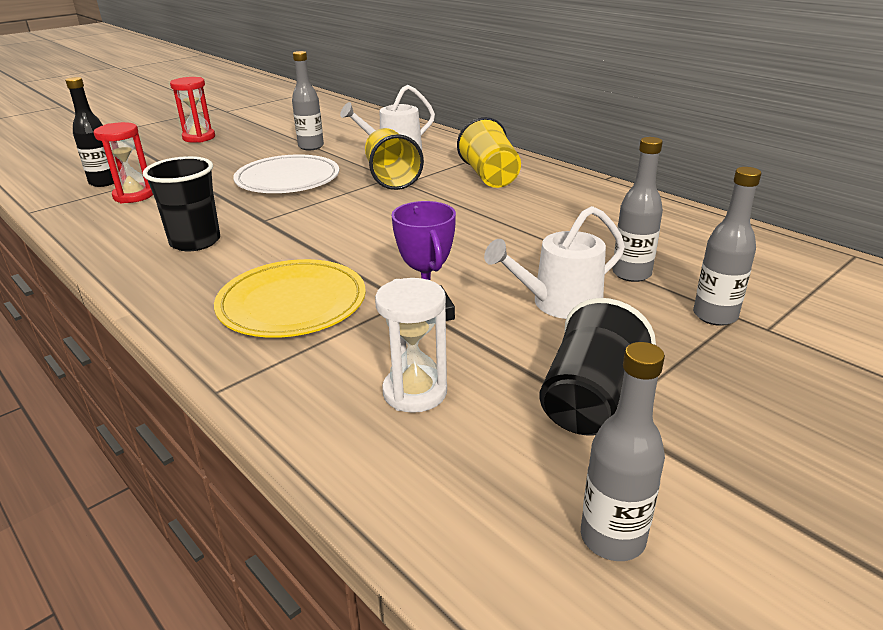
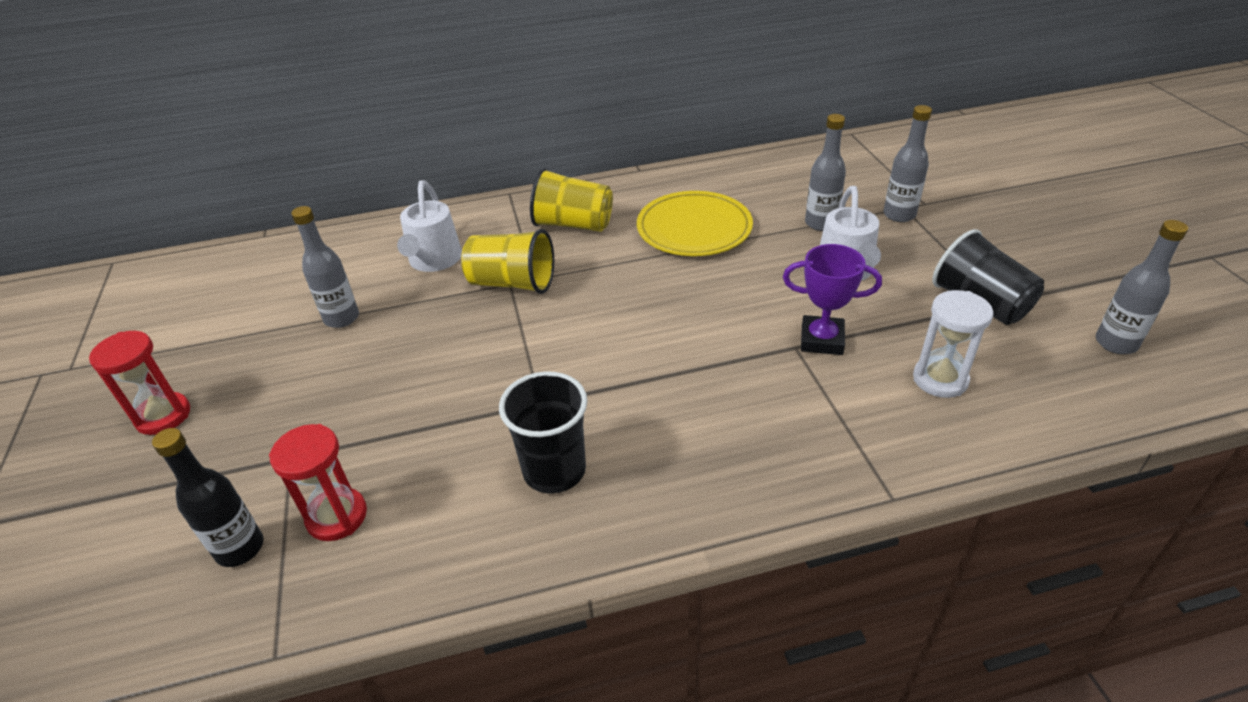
camera: 60 degrees left, 10 degrees up
(288, 179) = (434, 359): white plate -> none
(292, 304) = (758, 418): yellow plate -> yellow plate (694, 228)

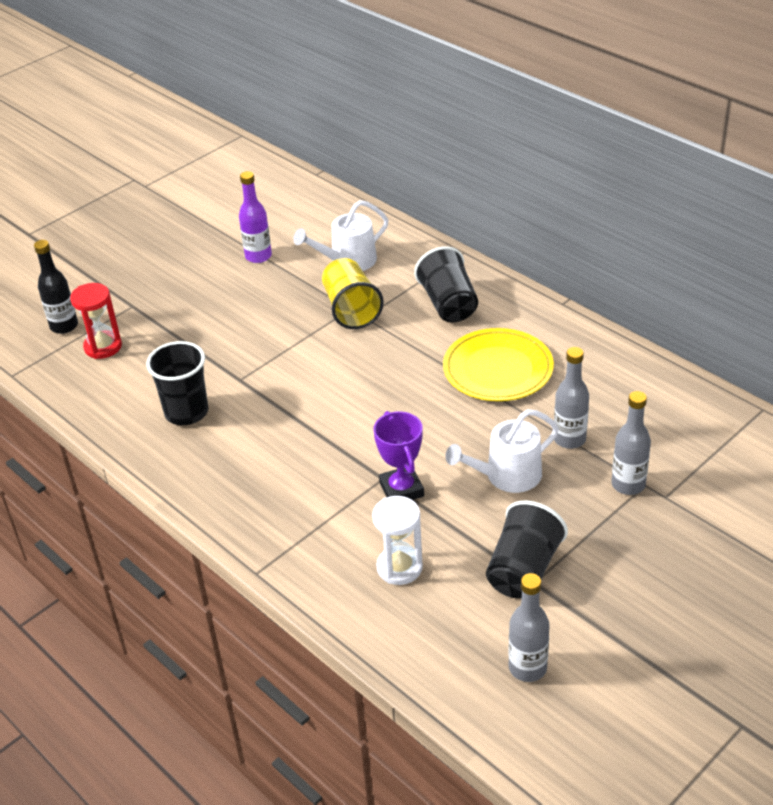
camera: 60 degrees right, 0 degrees up
(163, 416) = (132, 242): red hourglass -> none
(341, 318) = (258, 256): grey bottle -> purple bottle
(573, 224) = (448, 304): yellow cup -> black cup

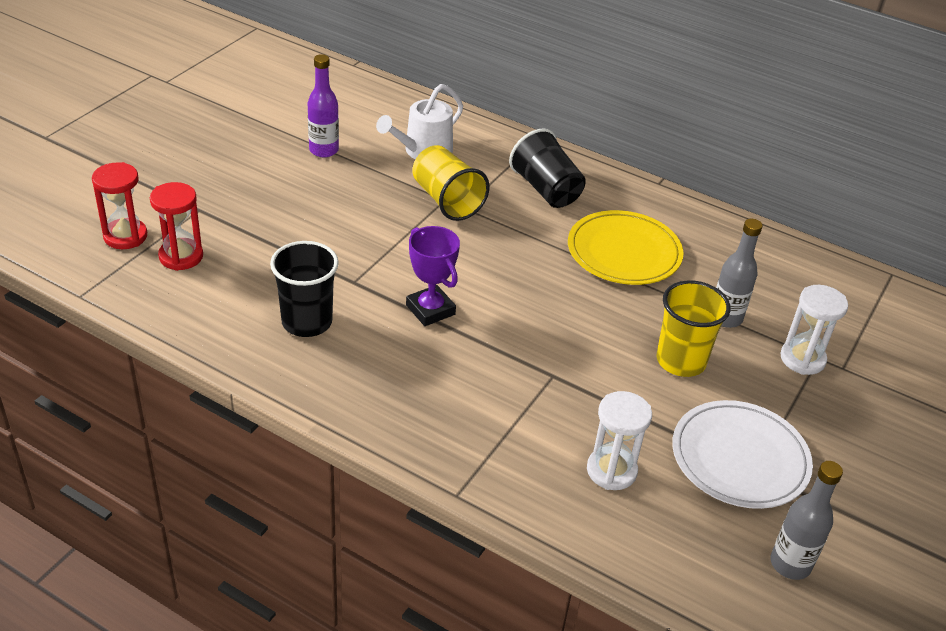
camera: 20 degrees left, 0 degrees up
(64, 326) = (125, 236): black bottle -> red hourglass
(401, 489) = (578, 386): purple trophy -> purple trophy (430, 310)
(507, 476) = (681, 361): white watering can -> yellow cup
(523, 570) = (739, 458): black cup -> white plate
(628, 484) = (802, 359): grey bottle -> white hourglass

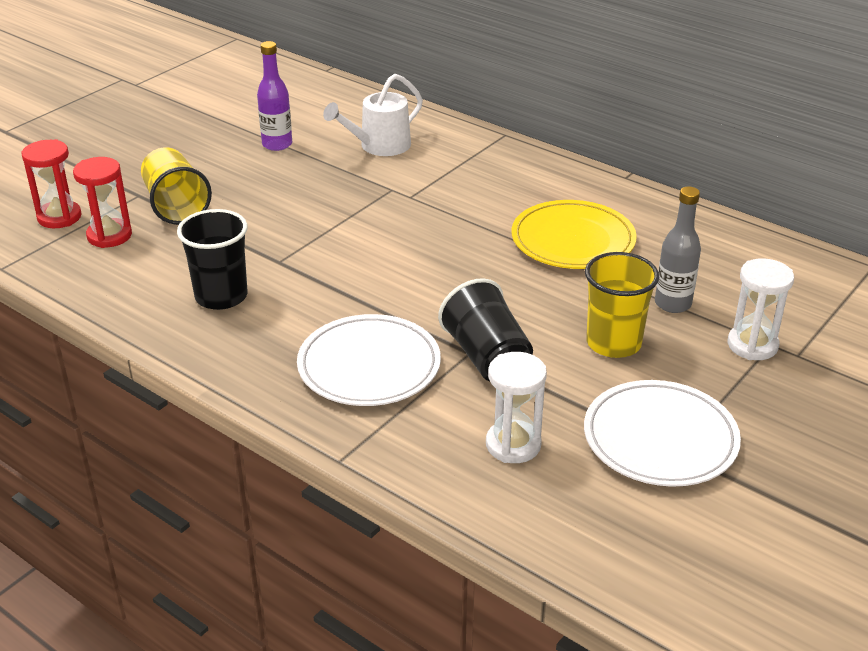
camera: 10 degrees right, 5 degrees down
(430, 310) = (352, 288): purple trophy -> none
(447, 200) = (393, 190): yellow cup -> yellow cup (176, 206)
(463, 393) = (369, 366): none -> white plate
(546, 190) = (501, 182): black cup -> black cup (487, 357)
(790, 564) = (696, 544): grey bottle -> none

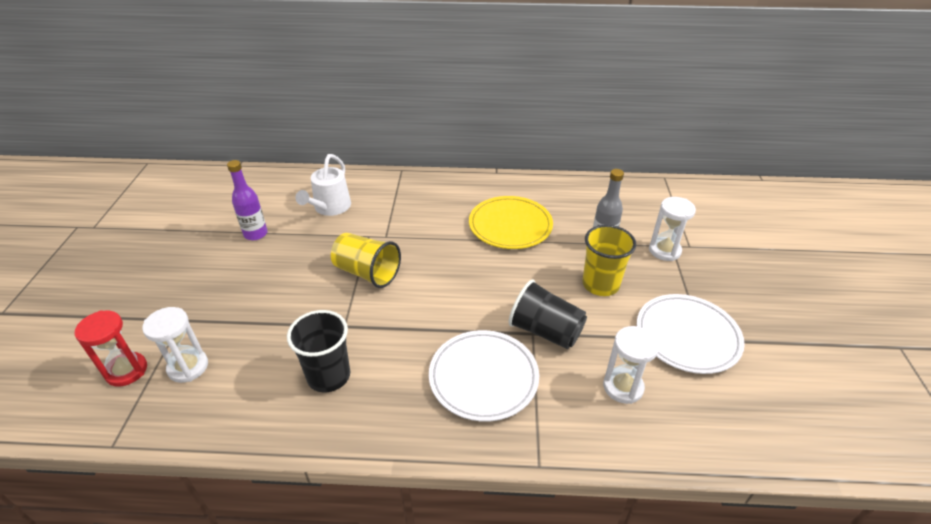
camera: 35 degrees left, 5 degrees up
(109, 236) = (188, 367): red hourglass -> white hourglass
(176, 206) = (221, 316): yellow cup -> yellow cup (367, 273)

